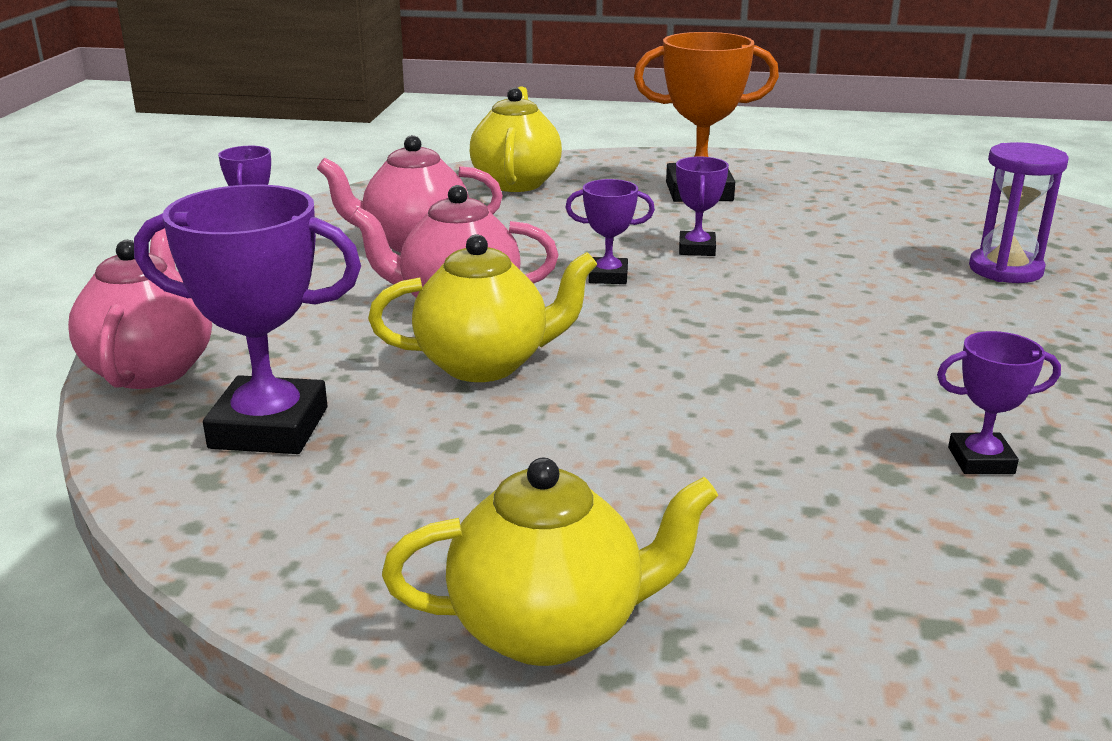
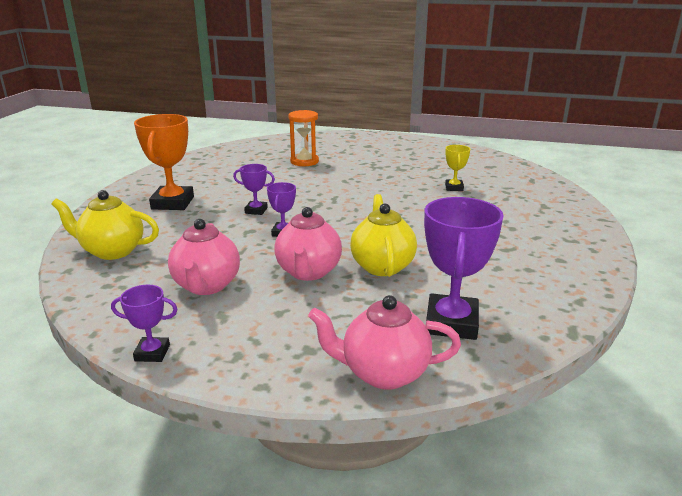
camera: 85 degrees left, 0 degrees up
(550, 629) = (575, 258): yellow teapot -> none
(981, 460) = (454, 188): purple trophy -> yellow trophy
(1005, 270) = (304, 161): purple hourglass -> orange hourglass

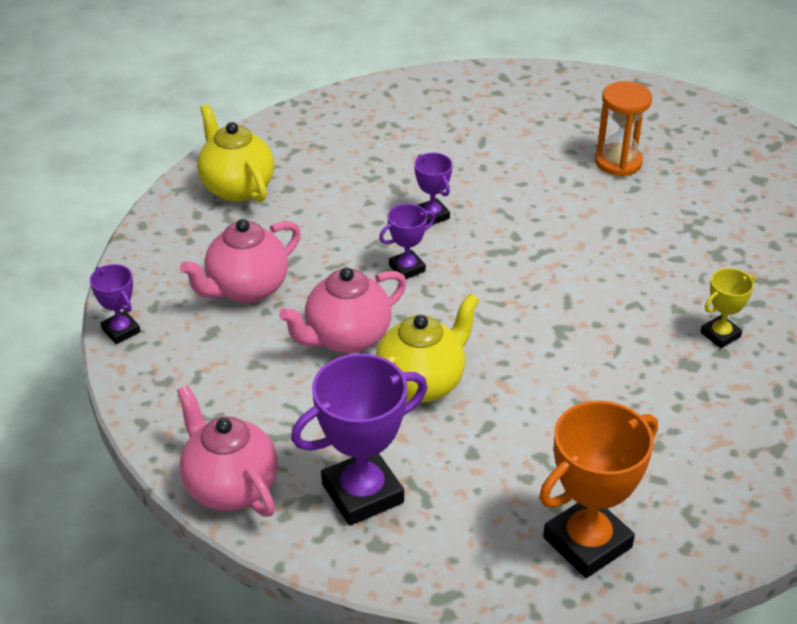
camera: 50 degrees right, 15 degrees up
(173, 203) = (373, 148): orange trophy -> orange trophy (587, 542)

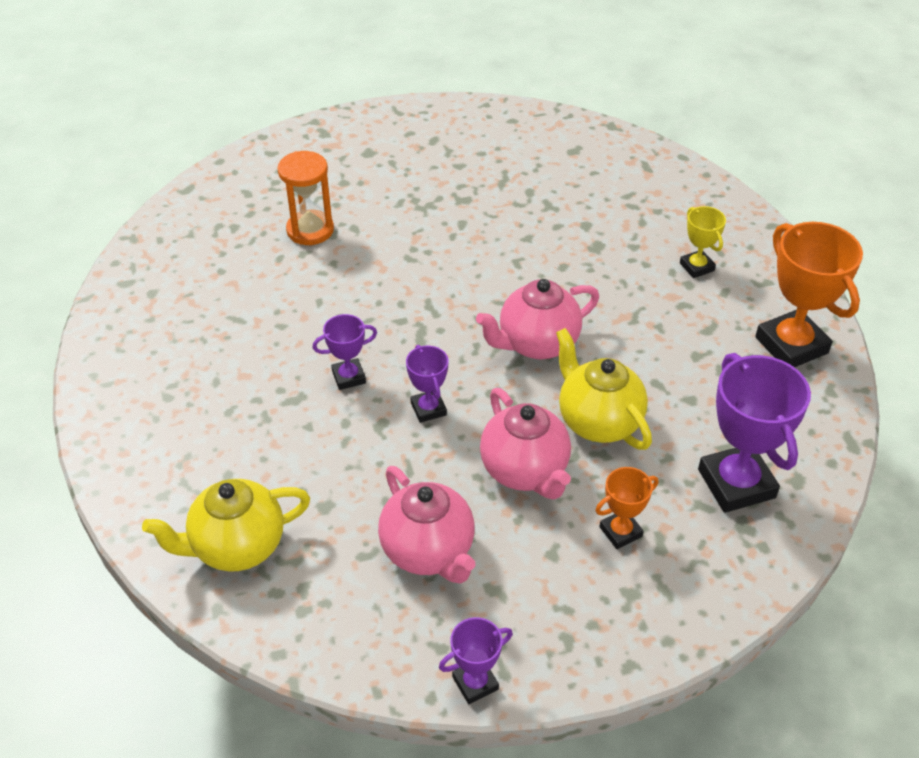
camera: 80 degrees left, 5 degrees up
(230, 487) = (725, 588): pink teapot -> pink teapot (537, 344)
(286, 408) = (620, 532): none -> orange trophy
(720, 335) = (564, 221): yellow trophy -> yellow trophy (696, 267)

